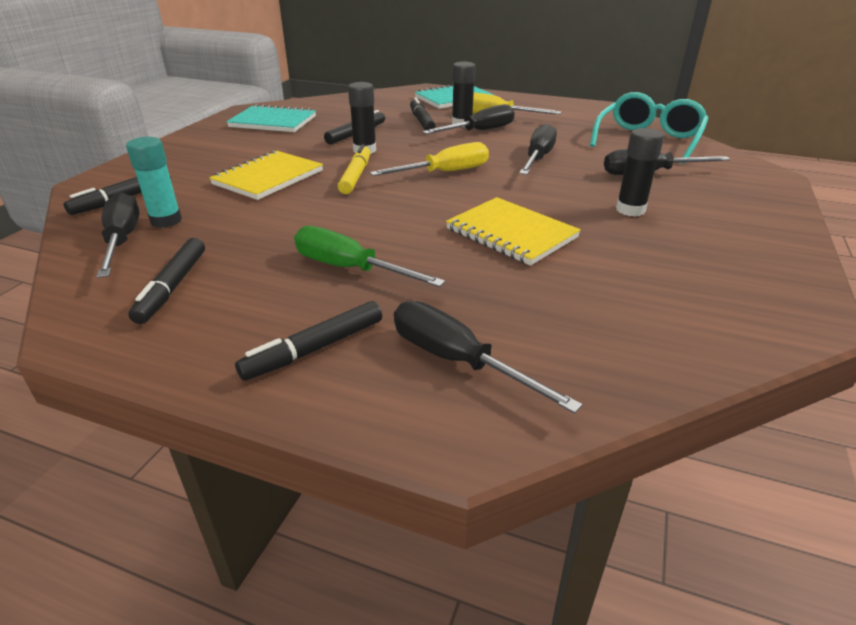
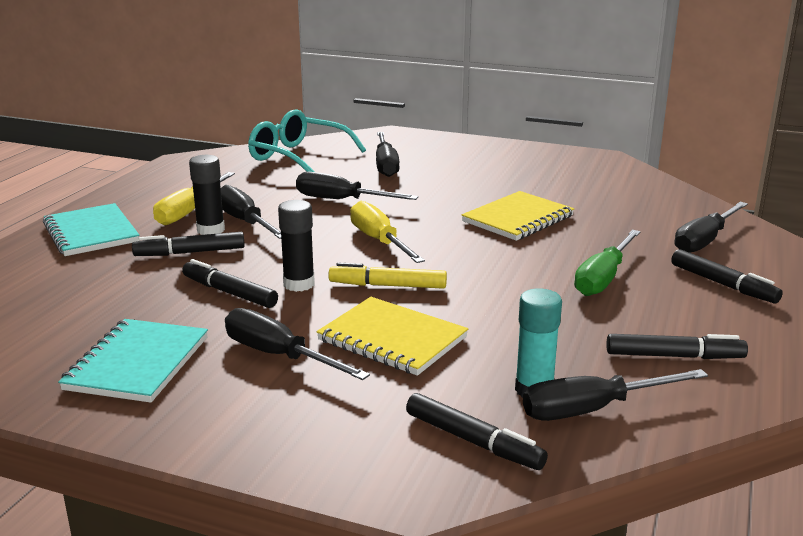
camera: 90 degrees left, 10 degrees down
(263, 149) = (279, 356): none -> black screwdriver
(630, 210) = (463, 178): black glue stick -> none

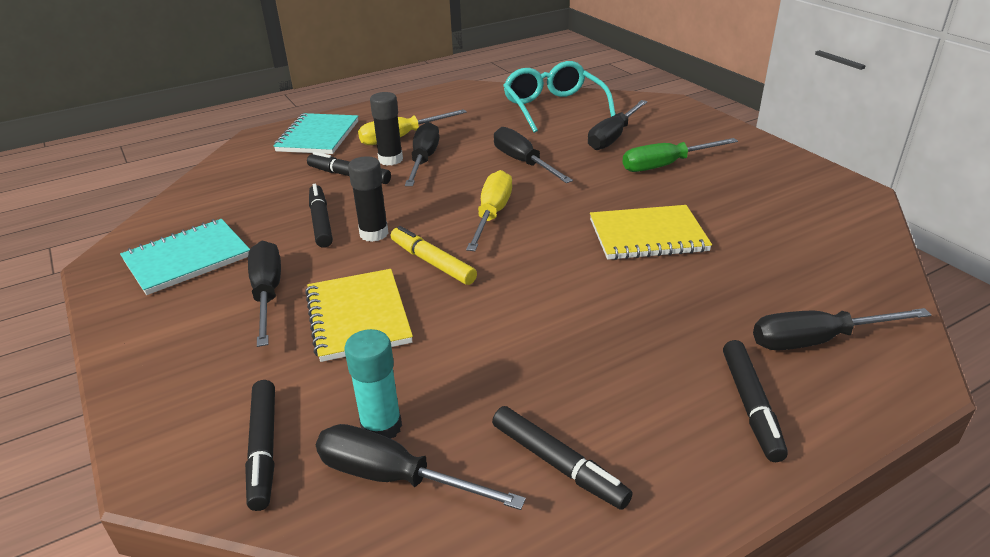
camera: 40 degrees right, 10 degrees up
(603, 278) = (629, 338): green screwdriver -> green screwdriver (666, 165)

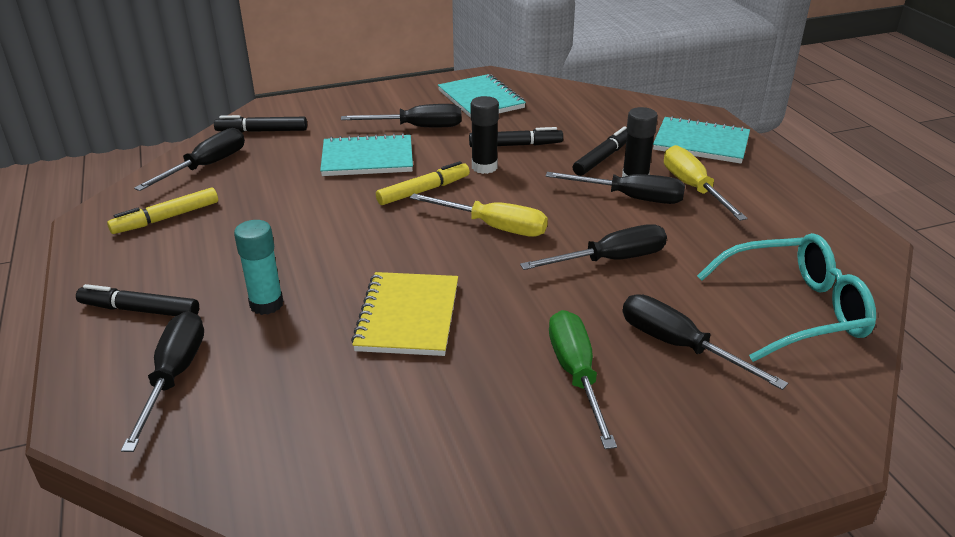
camera: 100 degrees right, 0 degrees up
(358, 317) = (367, 158): yellow notebook -> turquoise notebook
(381, 427) = (249, 164): turquoise glue stick -> turquoise glue stick (266, 304)
(558, 464) = (166, 218): black marker -> yellow marker

